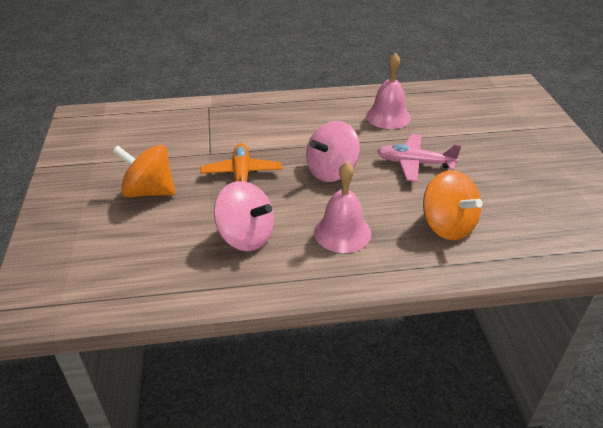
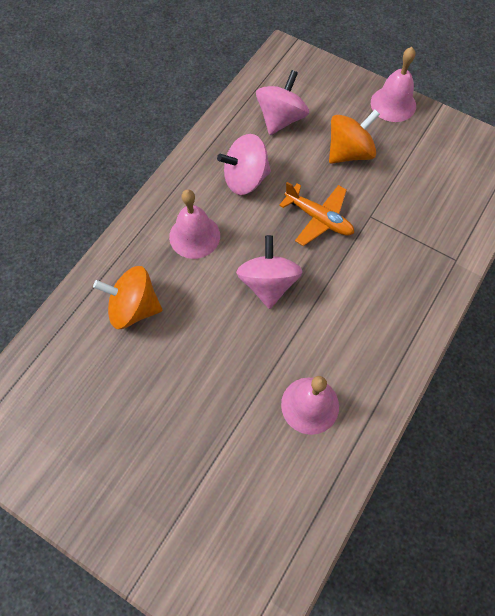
camera: 130 degrees right, 25 degrees up
(59, 193) = (393, 104): none -> pink bell
(143, 254) = (281, 119): none -> pink spinning top
(414, 163) = (220, 357): pink plane -> none

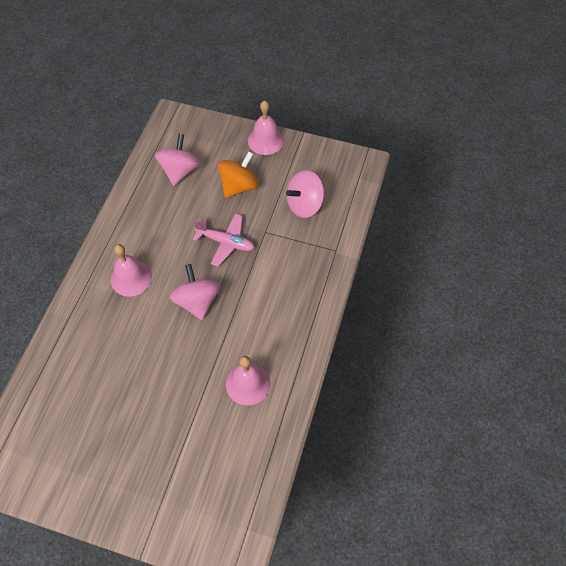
camera: 15 degrees left, 5 degrees down
(134, 308) = (95, 345): orange spinning top -> none
(245, 179) = (162, 224): pink spinning top -> pink spinning top (304, 205)
(319, 218) = (226, 242): orange plane -> pink plane

